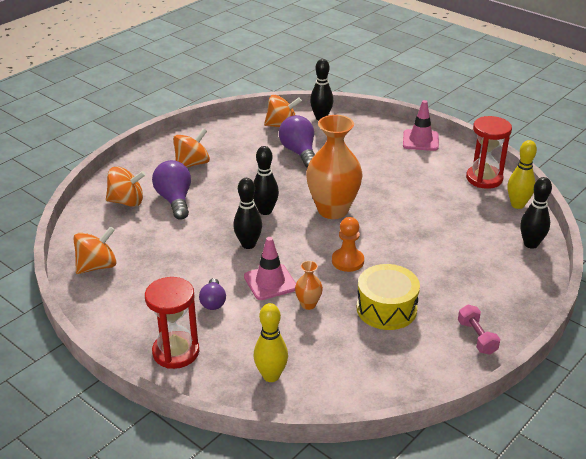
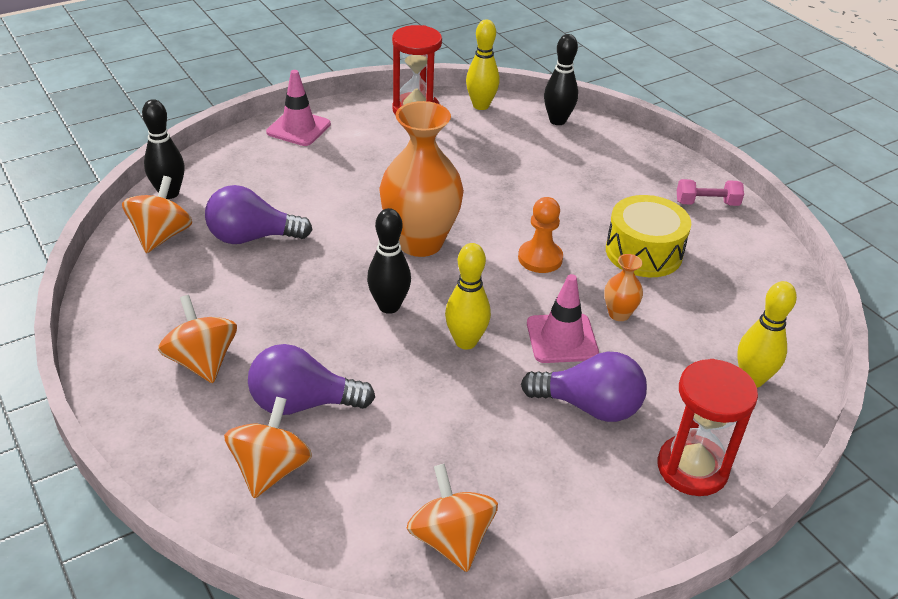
camera: 75 degrees left, 5 degrees up
(213, 302) = (589, 406): purple light bulb -> purple light bulb, size x1.68
(248, 244) = (466, 341): black bowling pin -> yellow bowling pin

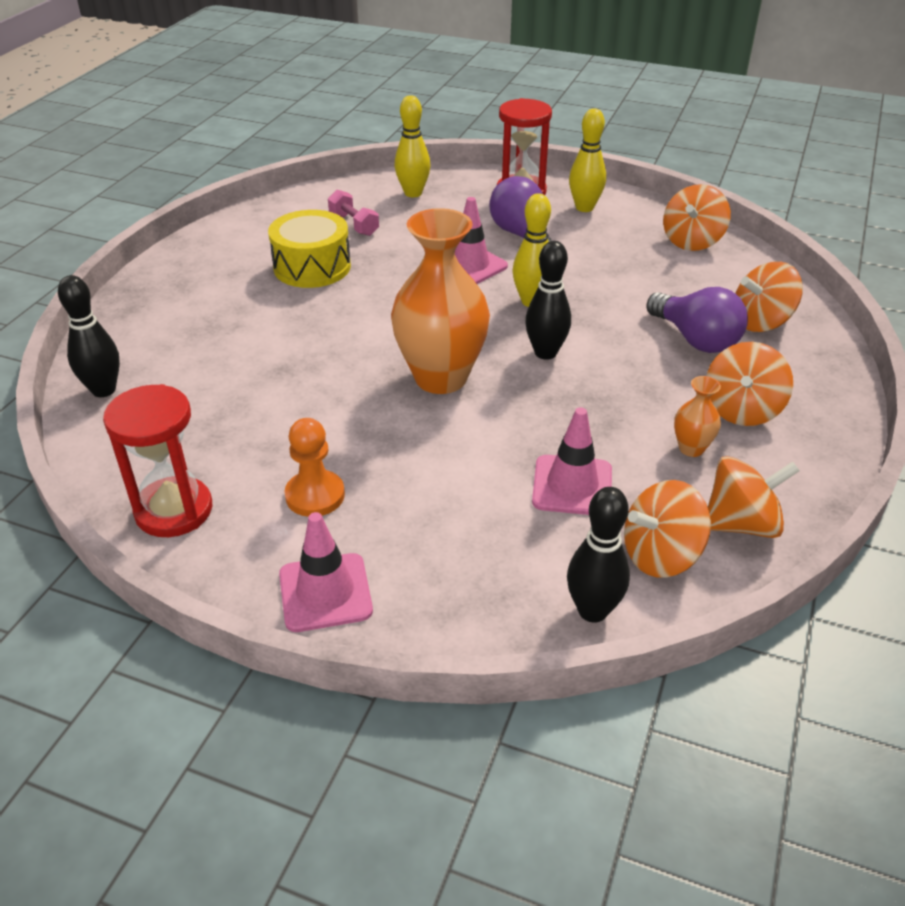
camera: 125 degrees left, 0 degrees up
(130, 281) = (741, 524): none -> orange spinning top
(252, 237) = (572, 486): purple light bulb -> pink traffic cone
(481, 105) = (113, 461): yellow bowling pin -> yellow bowling pin (584, 207)
(540, 258) = (382, 309): orange pawn -> orange pawn (315, 495)
(619, 314) = (409, 253): orange vase -> orange vase (691, 448)
(707, 203) = (197, 260): pink dumbbell -> pink dumbbell (354, 224)

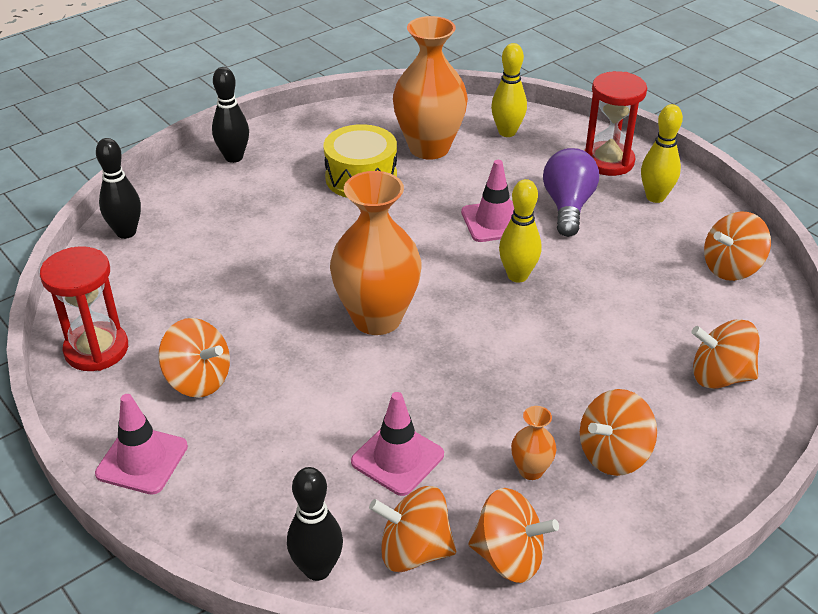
camera: 30 degrees right, 0 degrees up
(315, 495) = (198, 380): orange pawn -> orange spinning top
(354, 224) = (429, 148): pink dumbbell -> orange vase
(545, 353) = (485, 329): black bowling pin -> black bowling pin (234, 157)
(695, 339) = (636, 369): purple light bulb -> none

